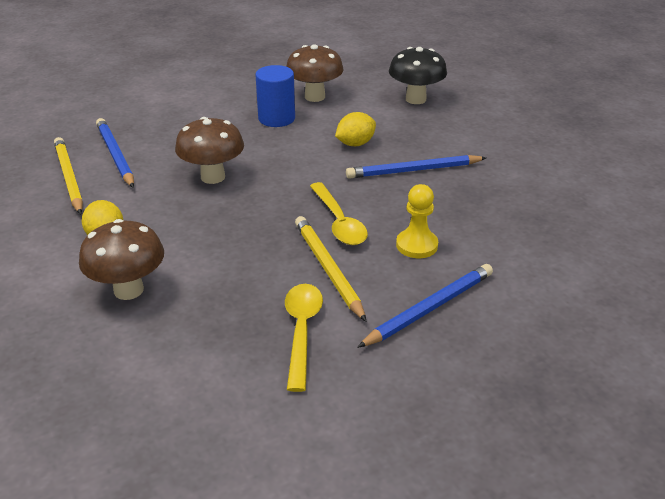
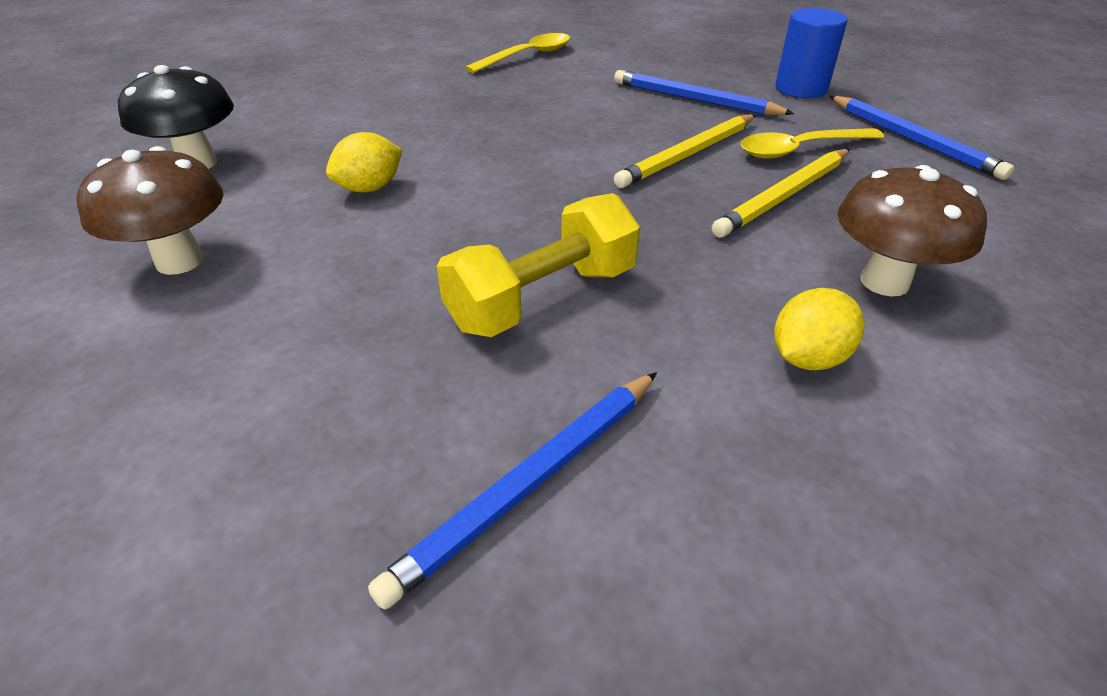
camera: 110 degrees left, 5 degrees up
(69, 178) = (676, 527): yellow pencil -> yellow pencil (784, 196)
(213, 177) = (543, 298): brown mushroom -> yellow dumbbell
(276, 118) = (286, 284): blue cylinder -> blue cylinder (801, 89)
(339, 222) = (590, 164): yellow spoon -> yellow spoon (527, 56)
(355, 144) = (370, 188): yellow lemon -> yellow lemon turned 75 degrees counterclockwise
(413, 170) = (433, 137): blue pencil -> blue pencil (912, 140)
(416, 245) = (598, 116): yellow pawn -> none

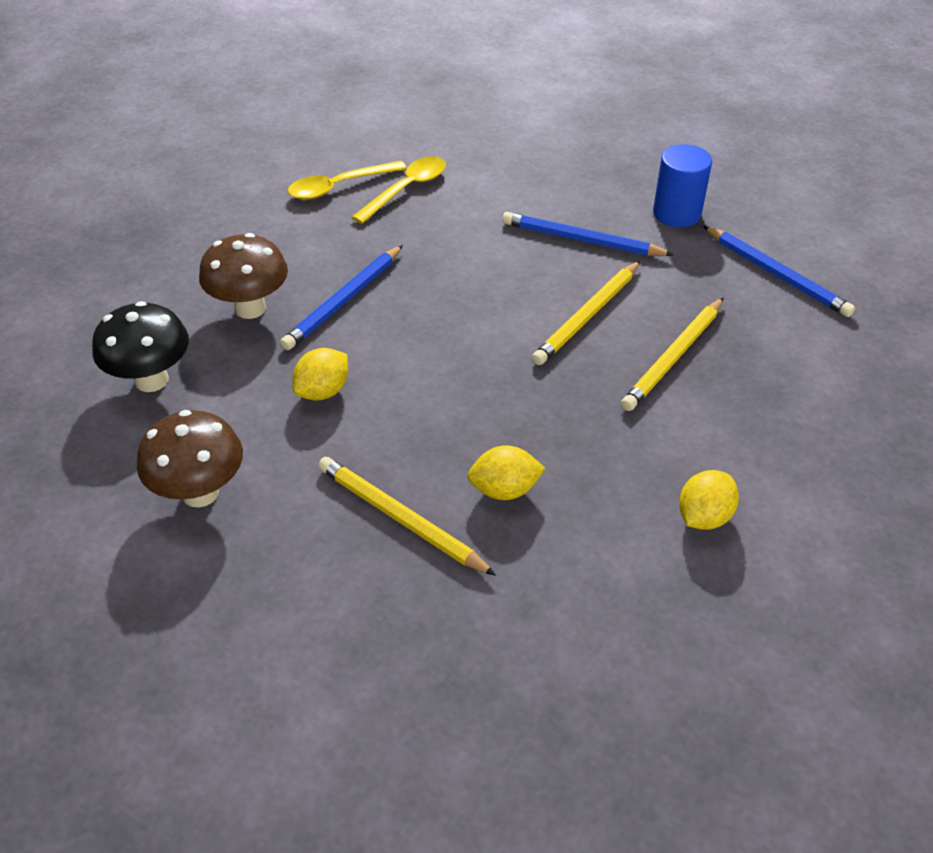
camera: 10 degrees left, 5 degrees up
(400, 313) = (401, 518): none -> yellow pencil
(530, 483) = (537, 639): blue pencil -> blue pencil (344, 300)
(543, 298) = (504, 490): yellow dumbbell -> yellow lemon
(800, 150) = (682, 298): yellow spoon -> yellow spoon (339, 187)
(884, 282) = (755, 439): brown mushroom -> brown mushroom (250, 308)

